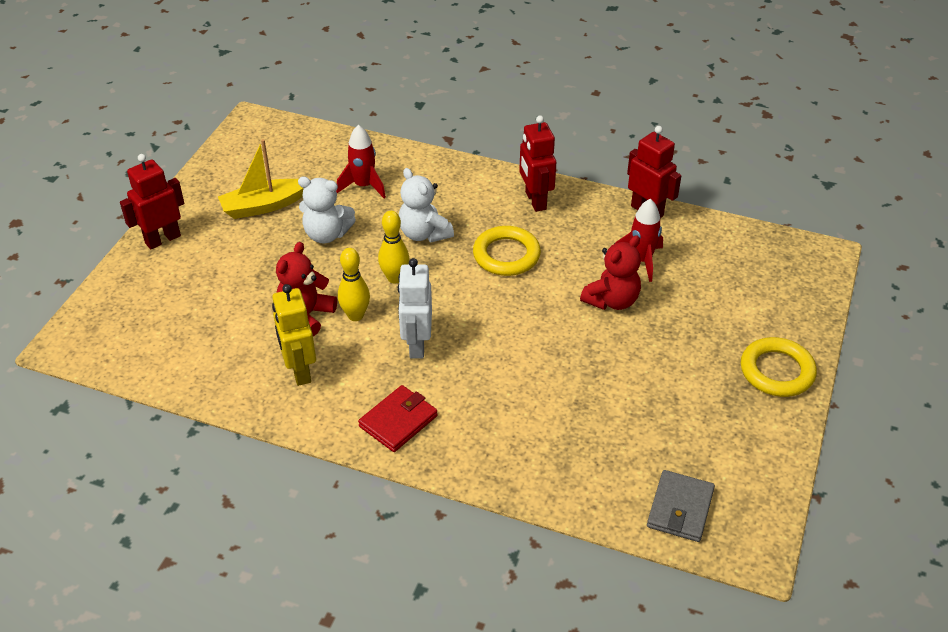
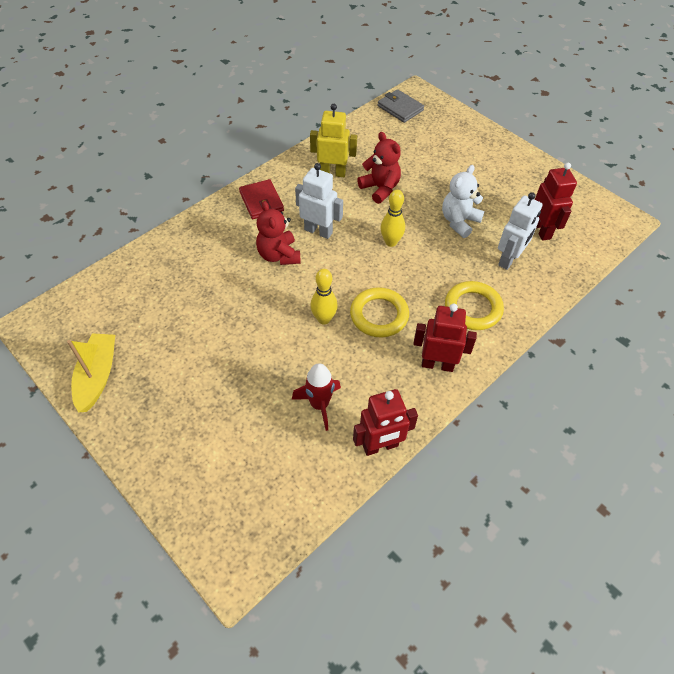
camera: 115 degrees right, 10 degrees up
(162, 239) = (494, 144): red robot -> red robot (542, 230)
(263, 206) = (509, 198): yellow boat -> yellow boat (97, 376)
(355, 315) = (365, 211): yellow bowling pin -> yellow bowling pin (324, 319)
(363, 186) = (509, 259): red rocket -> white robot
(424, 234) = (431, 275): white teddy bear -> none
(612, 300) = (288, 360): red teddy bear -> red teddy bear (279, 255)
(680, 508) = (90, 304): grey wallet -> grey wallet (400, 108)
(777, 371) = (142, 432): yellow ring -> yellow ring (473, 308)

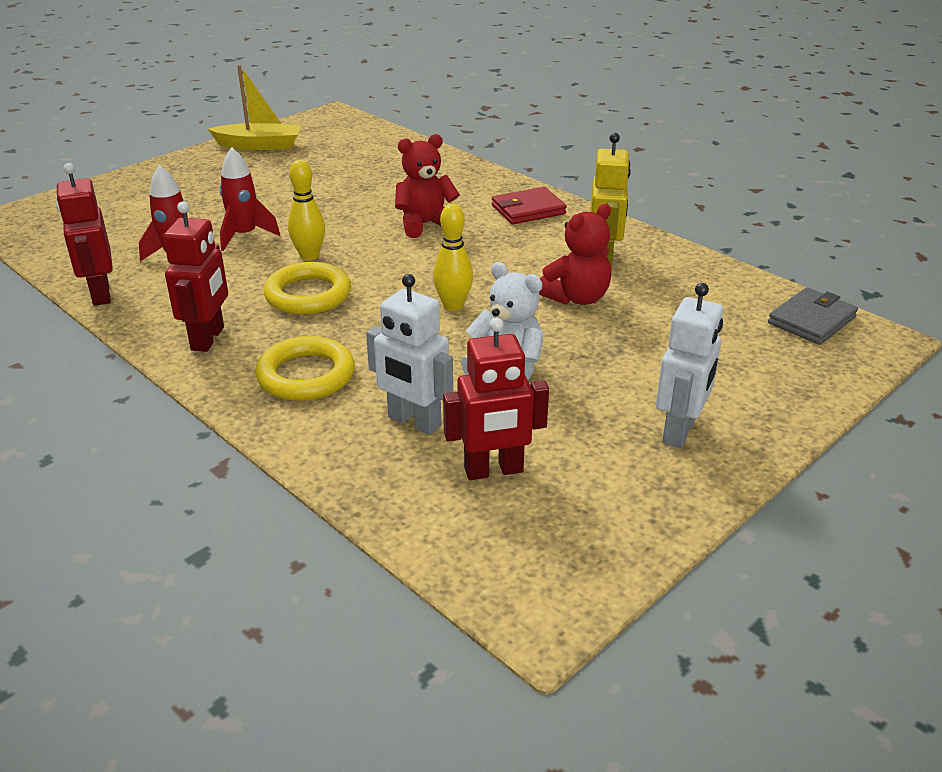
camera: 90 degrees right, 20 degrees down
(288, 363) = (245, 236): none -> red rocket
(318, 231) = (473, 250): white robot -> white robot (680, 431)

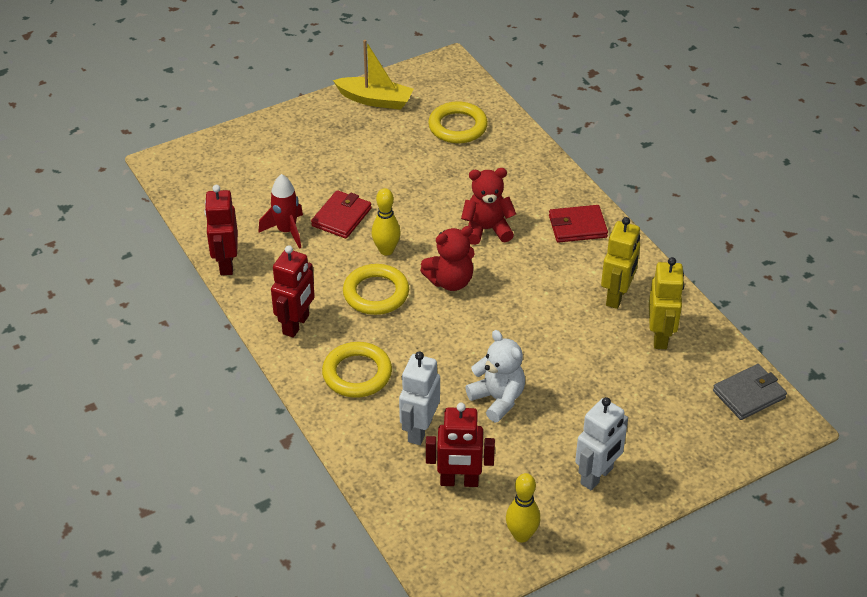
camera: 15 degrees right, 10 degrees up
(245, 236) = (341, 217): red rocket -> red wallet
(359, 154) = (457, 126): none -> yellow ring
(414, 422) = (419, 430): white robot -> white robot turned 60 degrees clockwise
(453, 306) = (480, 326): yellow bowling pin -> yellow bowling pin (521, 535)
(576, 298) = (577, 336): red teddy bear -> red teddy bear (450, 281)
(675, 285) = (660, 336): none -> yellow robot

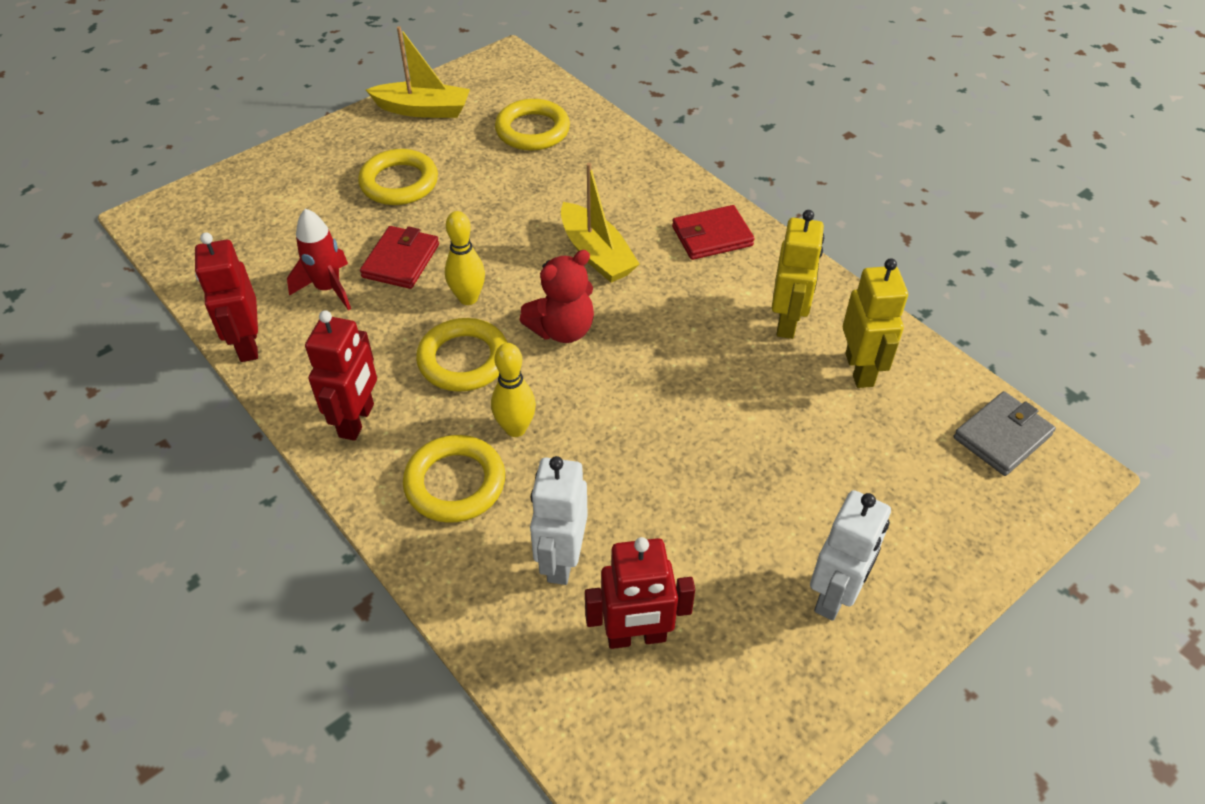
camera: 10 degrees left, 5 degrees up
(348, 157) = (399, 183): none -> yellow ring
(487, 229) = (596, 254): red teddy bear -> yellow boat
(497, 399) = (664, 493): white teddy bear -> none
(521, 535) = (750, 716): yellow bowling pin -> yellow bowling pin (515, 428)

